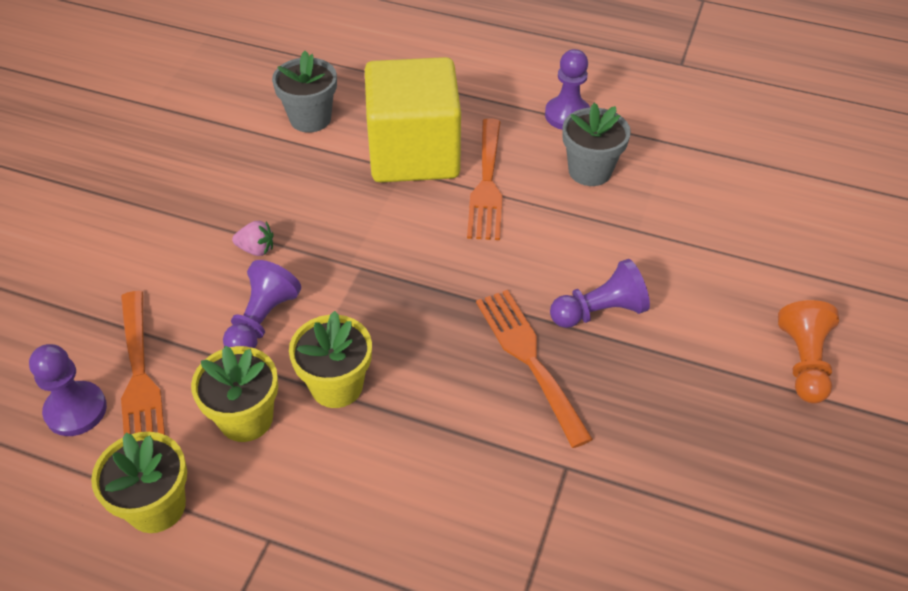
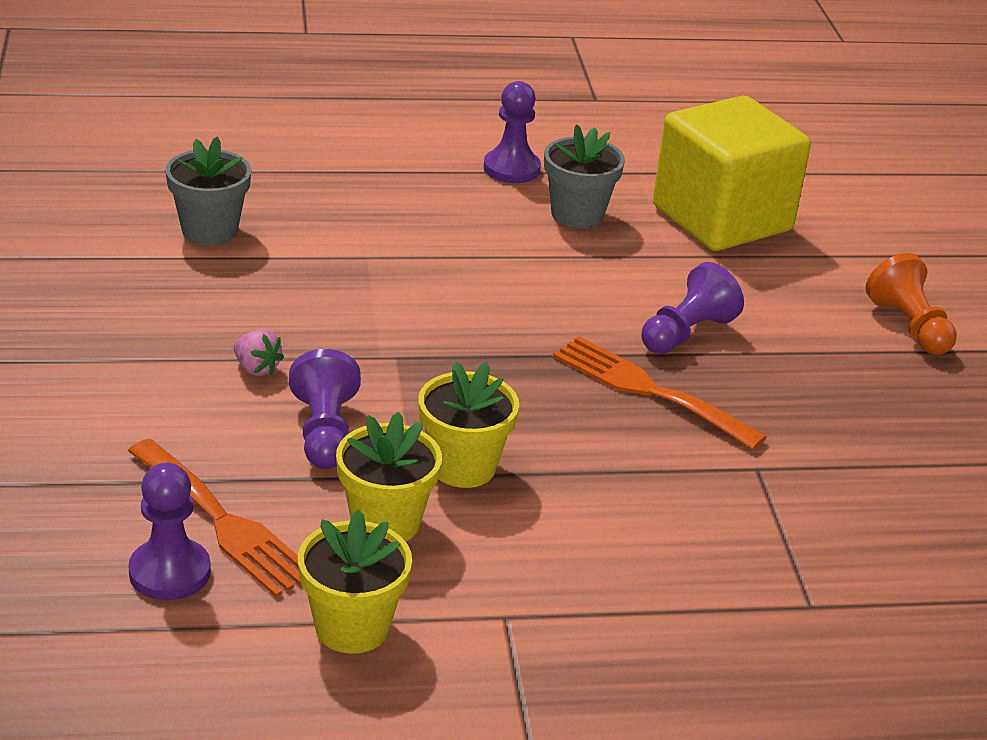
camera: 30 degrees left, 15 degrees down
(256, 249) = (256, 368): pink strawberry -> pink strawberry turned 60 degrees clockwise
(414, 153) = (367, 238): yellow cube -> yellow cube (722, 218)
(487, 184) = (475, 250): orange fork -> none

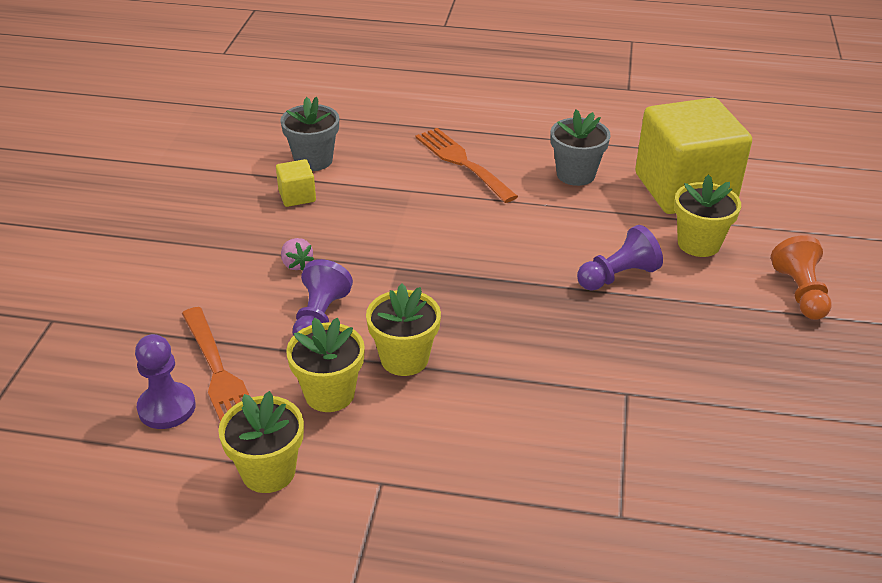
camera: 20 degrees right, 5 degrees up
(211, 280) = (297, 196): none -> yellow cube
(511, 169) = (543, 135): purple pawn -> none
(648, 390) = (568, 317): orange fork -> orange fork (462, 162)
(767, 283) = (698, 244): none -> yellow flower pot

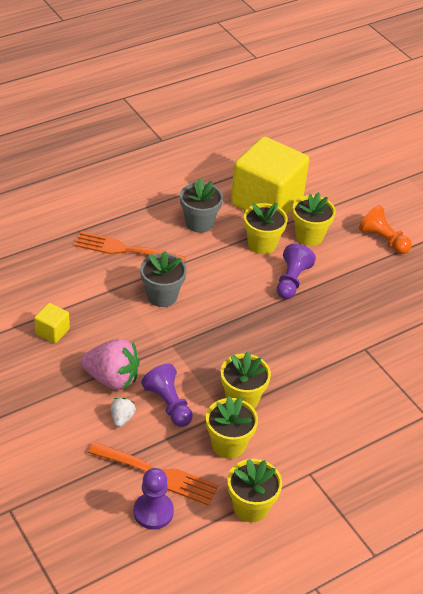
camera: 45 degrees left, 5 degrees up
(257, 304) = (122, 418): none -> white strawberry
(296, 264) = (112, 378): pink strawberry -> pink strawberry, size x2.06
(313, 160) = (29, 299): grey flower pot -> grey flower pot (162, 296)
(626, 225) = (262, 244): none -> yellow flower pot

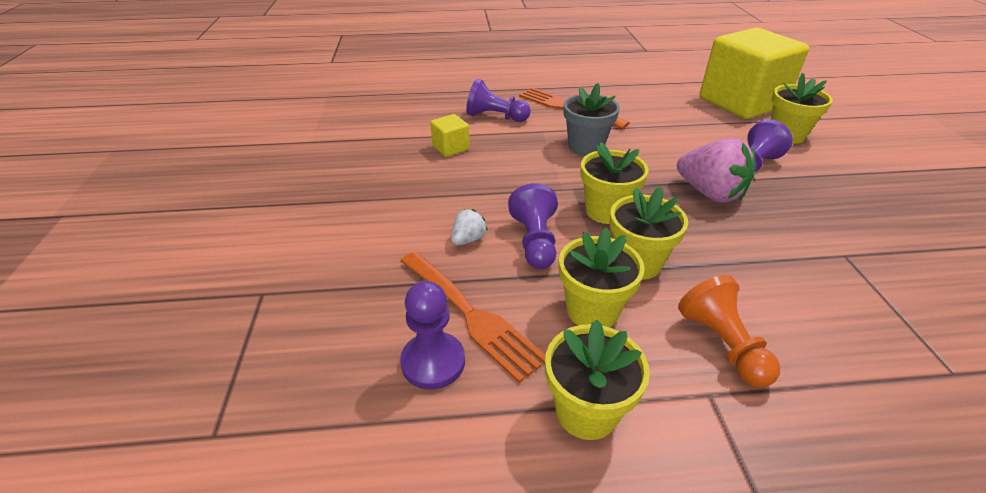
camera: 30 degrees right, 5 degrees down
(68, 281) = (495, 117): none -> purple pawn
(112, 378) = (484, 200): pink strawberry -> pink strawberry (710, 193)
(199, 223) = (657, 104): grey flower pot -> none
(262, 244) = (723, 131): yellow flower pot -> yellow flower pot (606, 211)
(383, 240) = (889, 156): orange pawn -> orange pawn (722, 344)

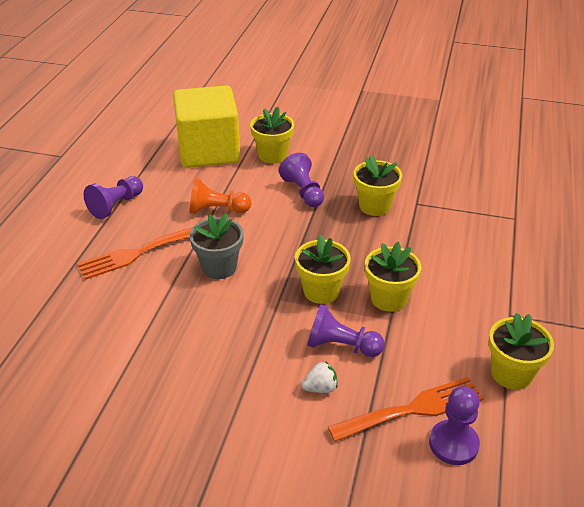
camera: 70 degrees left, 0 degrees up
(450, 148) = (159, 363): yellow cube -> none
(468, 239) = (320, 388): white strawberry -> white strawberry turned 105 degrees clockwise
(495, 117) = (118, 311): purple pawn -> purple pawn (116, 205)
(592, 310) = (428, 340): yellow flower pot -> yellow flower pot (374, 206)
(710, 193) = (326, 228): pink strawberry -> none
(722, 344) = (474, 292): orange pawn -> orange pawn (217, 210)

